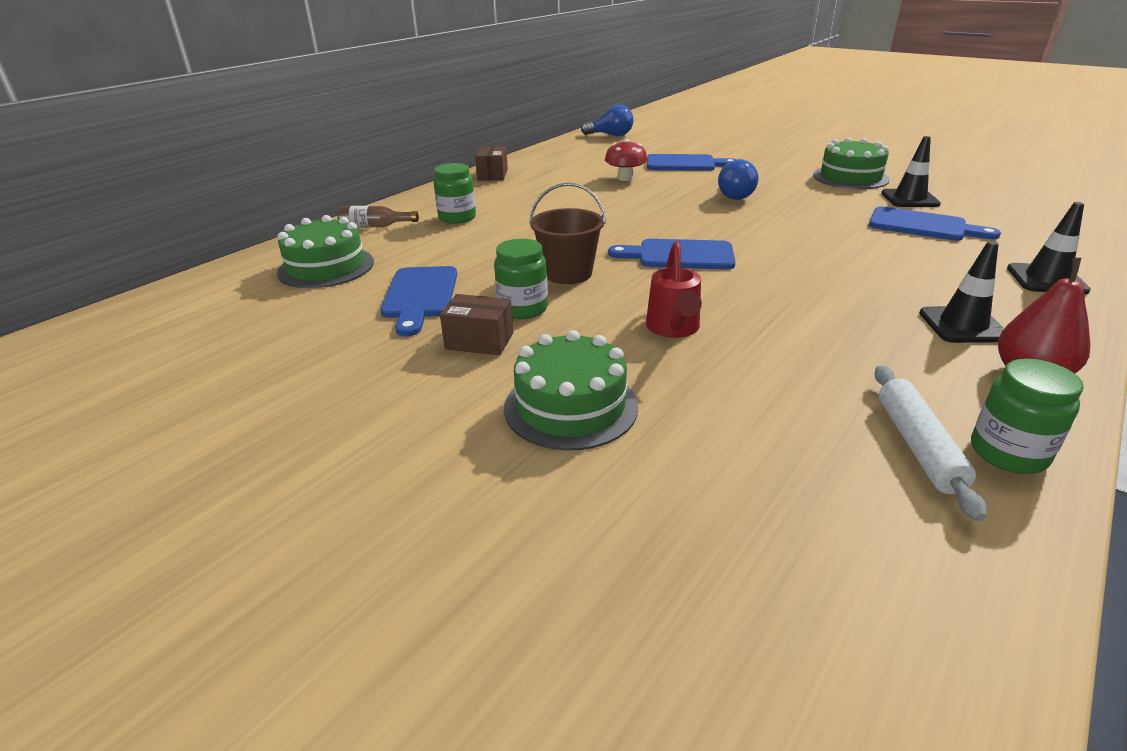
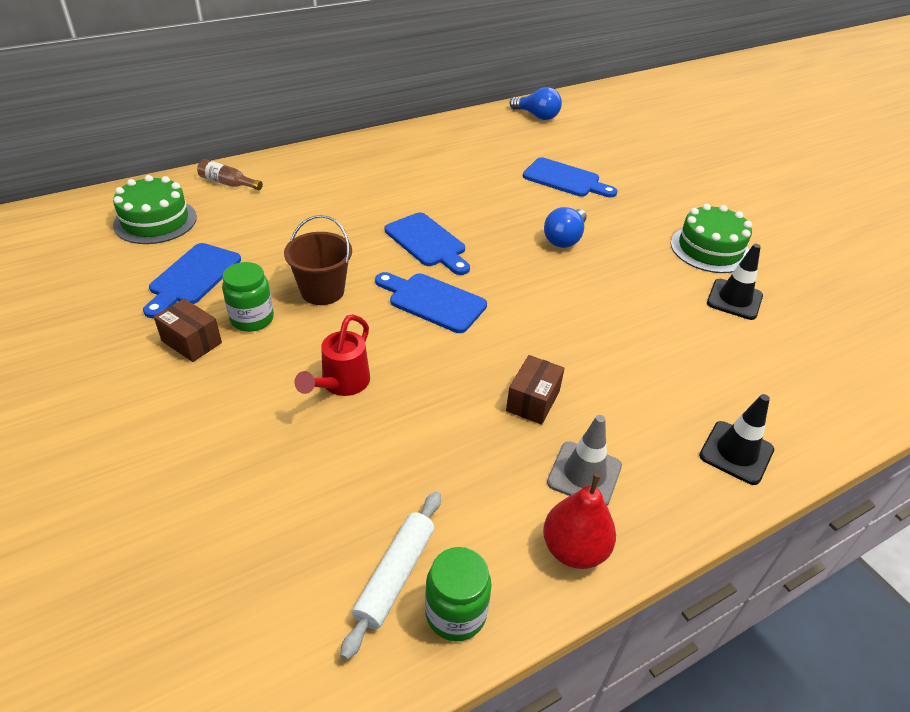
camera: 20 degrees right, 10 degrees up
(457, 218) = (298, 193): green jar -> none
(492, 175) = (377, 144): brown box -> brown box (533, 401)
(571, 406) = (193, 432): green cake -> none
(625, 178) = (488, 183): red mushroom -> none
(923, 226) = (701, 341): blue cutting board -> blue cutting board (427, 242)
(962, 325) = (584, 474): black traffic cone -> grey traffic cone

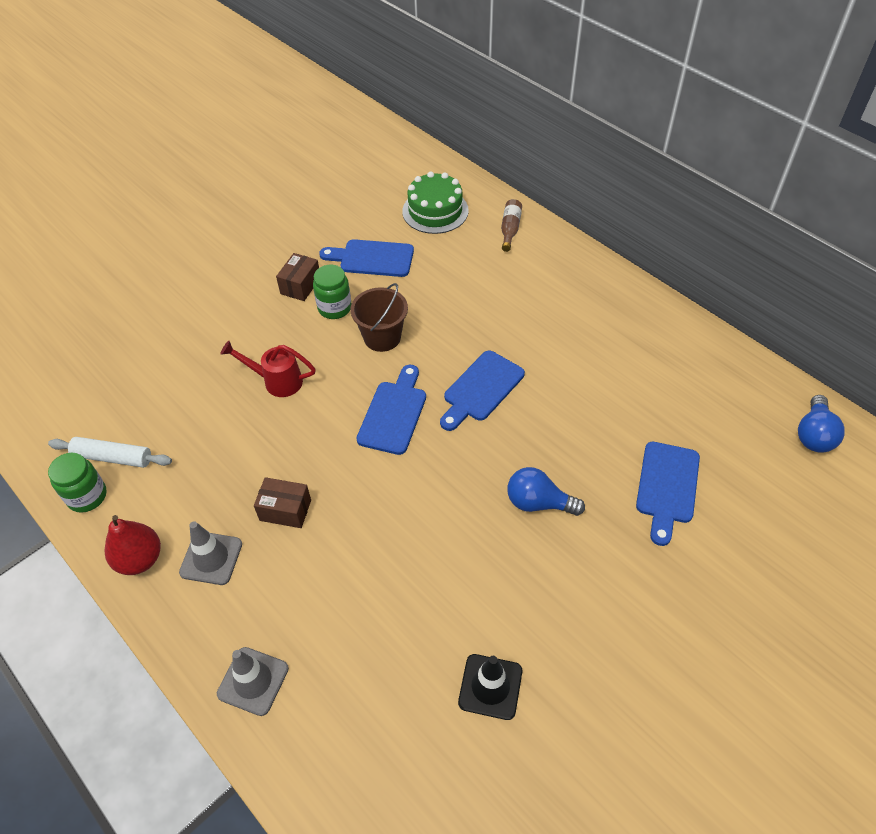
camera: 80 degrees right, 10 degrees up
(710, 249) = (585, 659): green cake -> none
(736, 453) = (253, 681): black traffic cone -> grey traffic cone

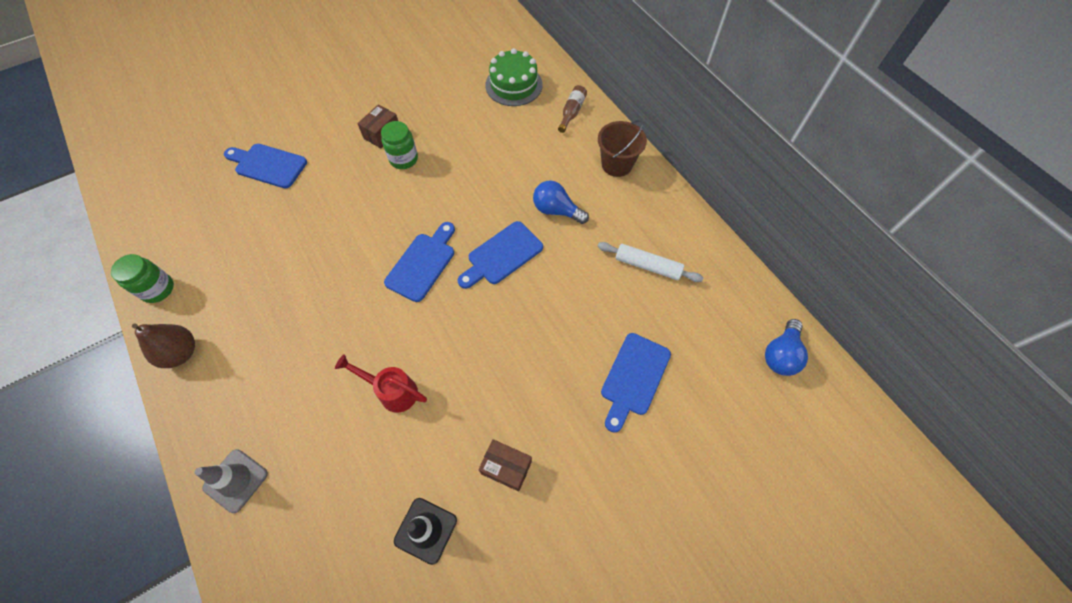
camera: 10 degrees right, 10 degrees up
(113, 457) = (188, 259): white rolling pin -> white rolling pin (647, 266)
(140, 559) = (181, 353): red pear -> brown pear
(211, 558) = (236, 364): grey traffic cone -> none
(276, 381) = (336, 216): red watering can -> red watering can (392, 391)
(285, 510) = (308, 333): brown box -> brown box (506, 467)
(372, 258) = (448, 119): blue cutting board -> blue cutting board (268, 165)
(382, 337) = (434, 192): brown bucket -> brown bucket (616, 164)
(538, 503) = (518, 370): blue light bulb -> blue light bulb (556, 210)

